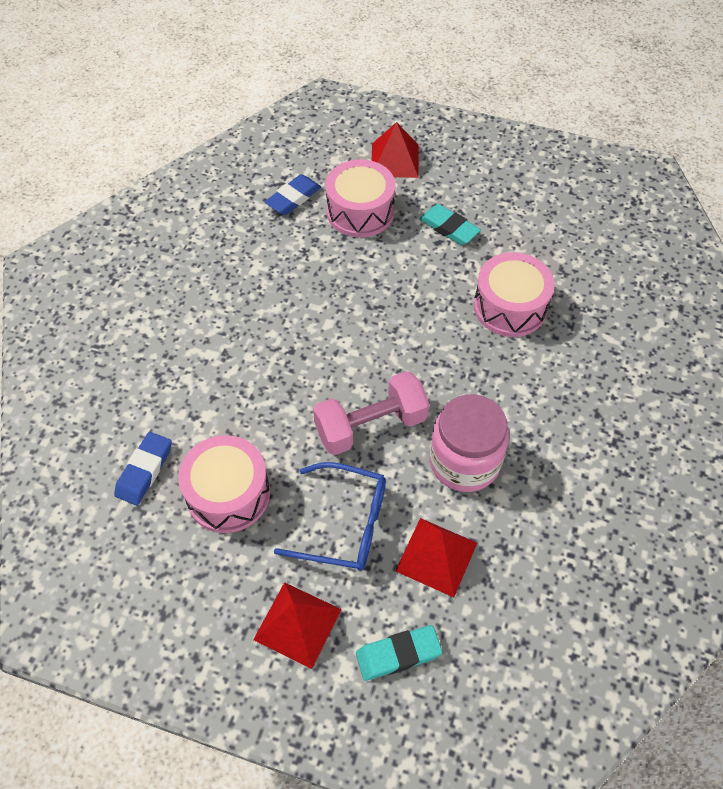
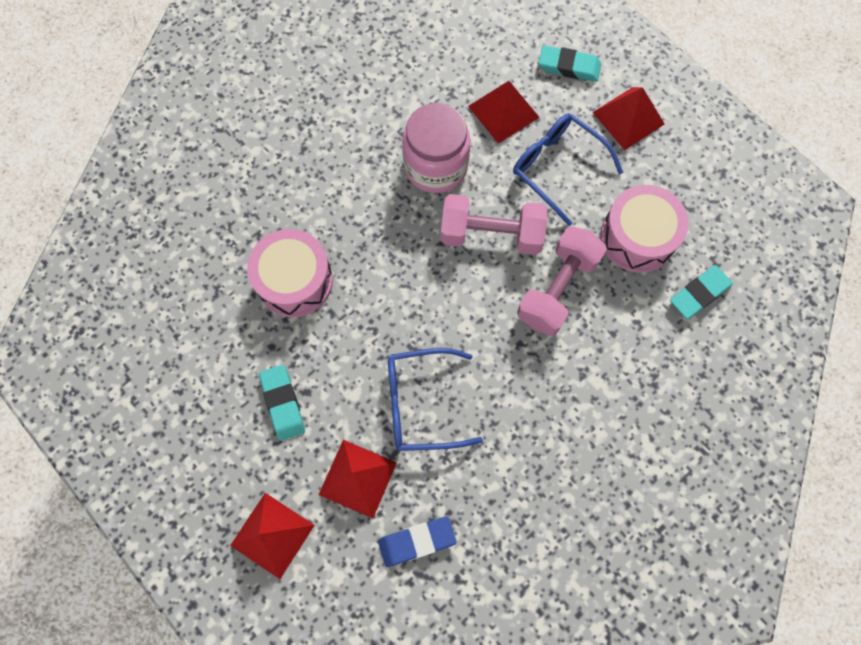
camera: 150 degrees left, 15 degrees up
(144, 470) = (699, 293): blue eraser -> turquoise eraser
(282, 409) = (557, 289): none -> pink dumbbell
(345, 274) = (421, 403): none -> blue glasses
(360, 212) = (357, 478): pink drum -> red pyramid

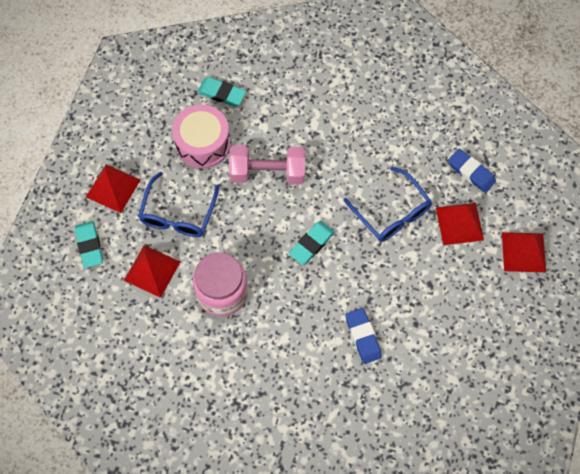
camera: 120 degrees left, 5 degrees down
(283, 403) = (446, 294): turquoise eraser -> turquoise eraser (311, 244)
(294, 281) = (363, 337): pink drum -> blue eraser
(491, 234) = (253, 230): pink dumbbell -> none

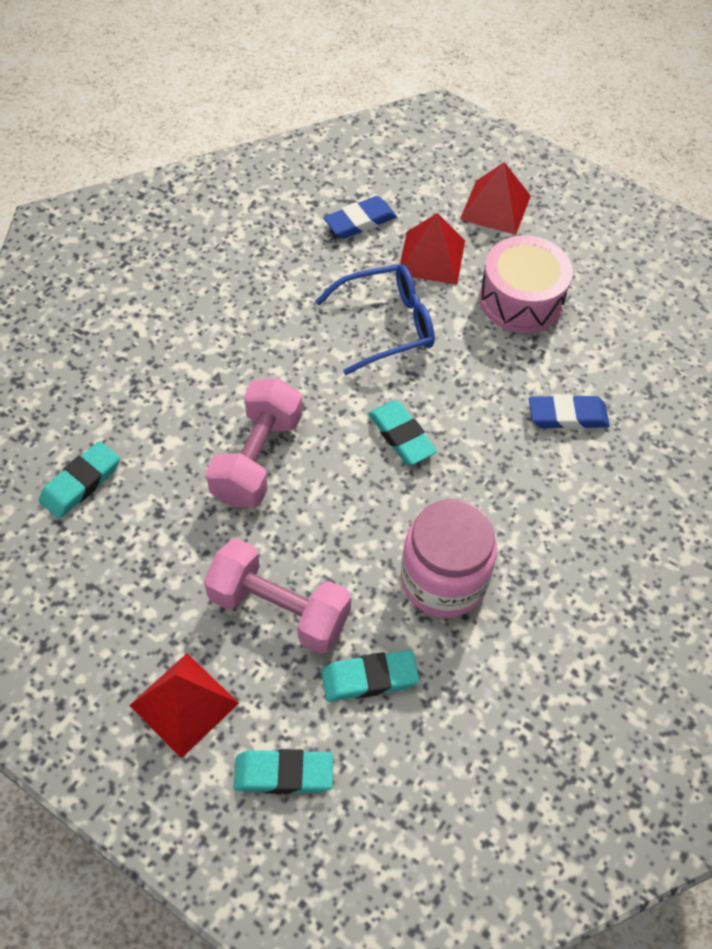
camera: 75 degrees left, 10 degrees down
(152, 271) = (369, 678): red pyramid -> turquoise eraser
(178, 214) = (279, 609): blue glasses -> pink dumbbell
(203, 143) = (162, 536): pink drum -> pink drum (521, 300)

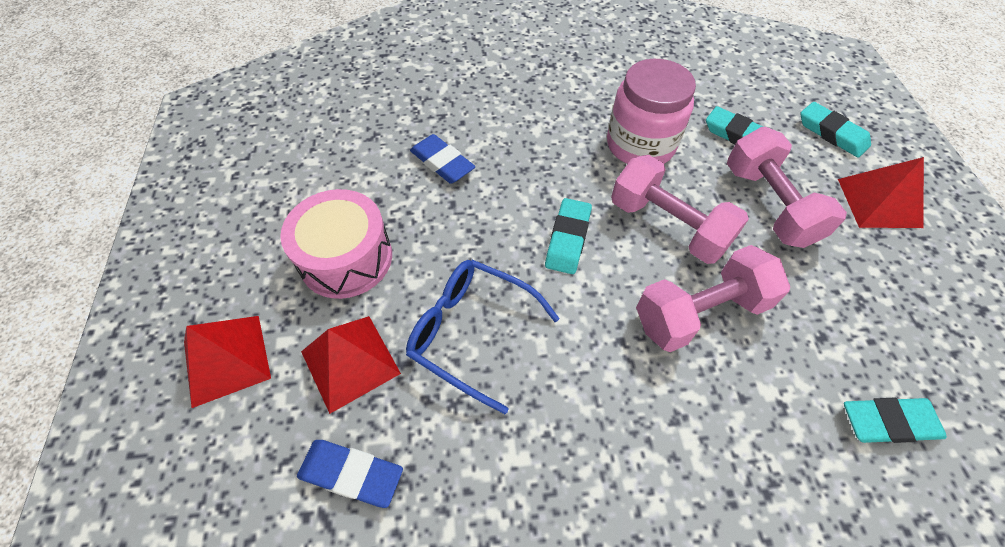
camera: 130 degrees left, 0 degrees up
(342, 513) = (668, 225): none -> pink dumbbell

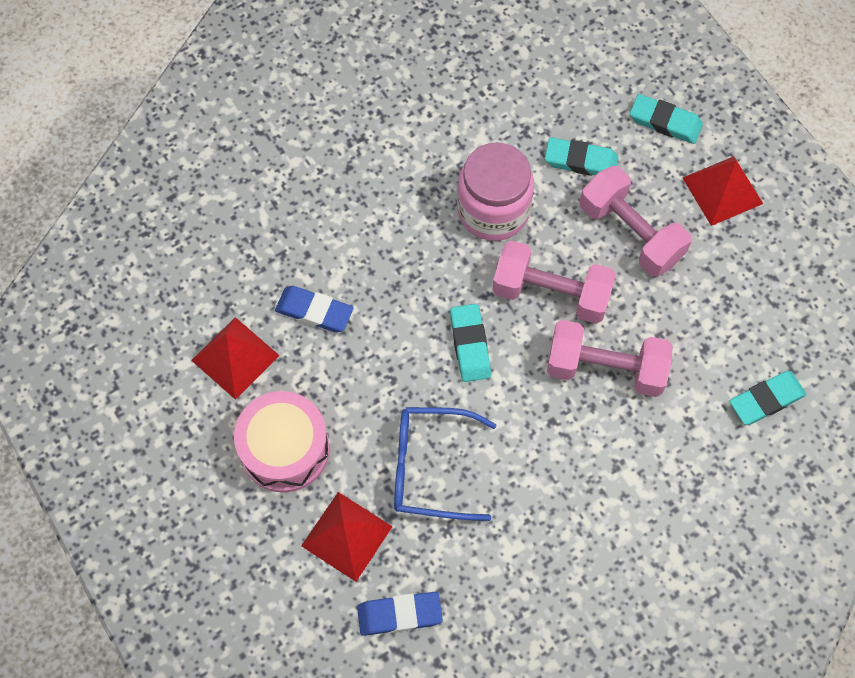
camera: 25 degrees left, 10 degrees up
(226, 359) = (244, 580): red pyramid -> red pyramid (235, 358)
(700, 312) = (605, 368): pink dumbbell -> pink dumbbell turned 60 degrees clockwise

